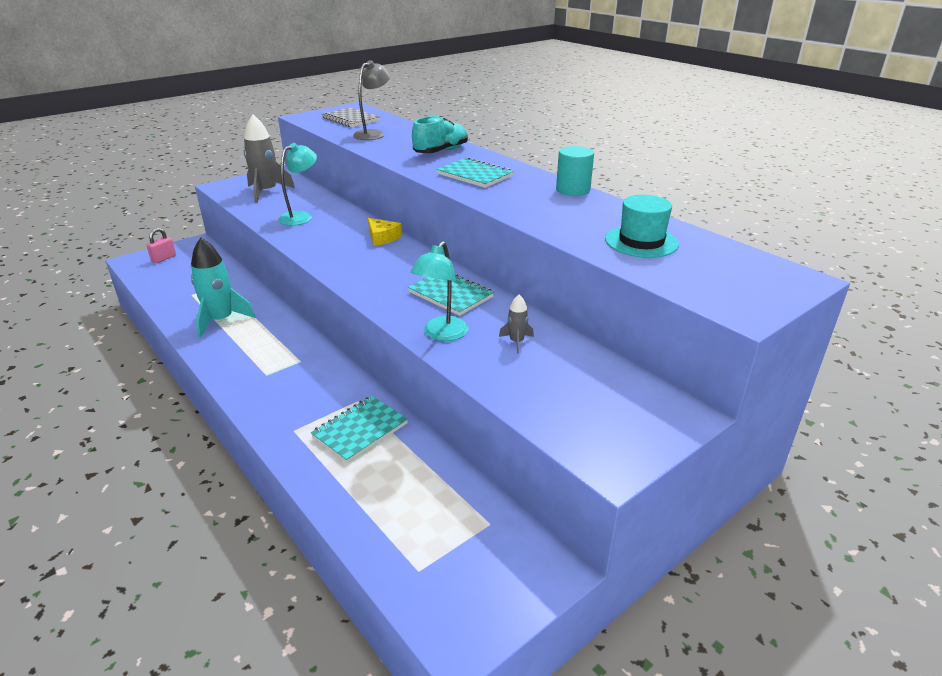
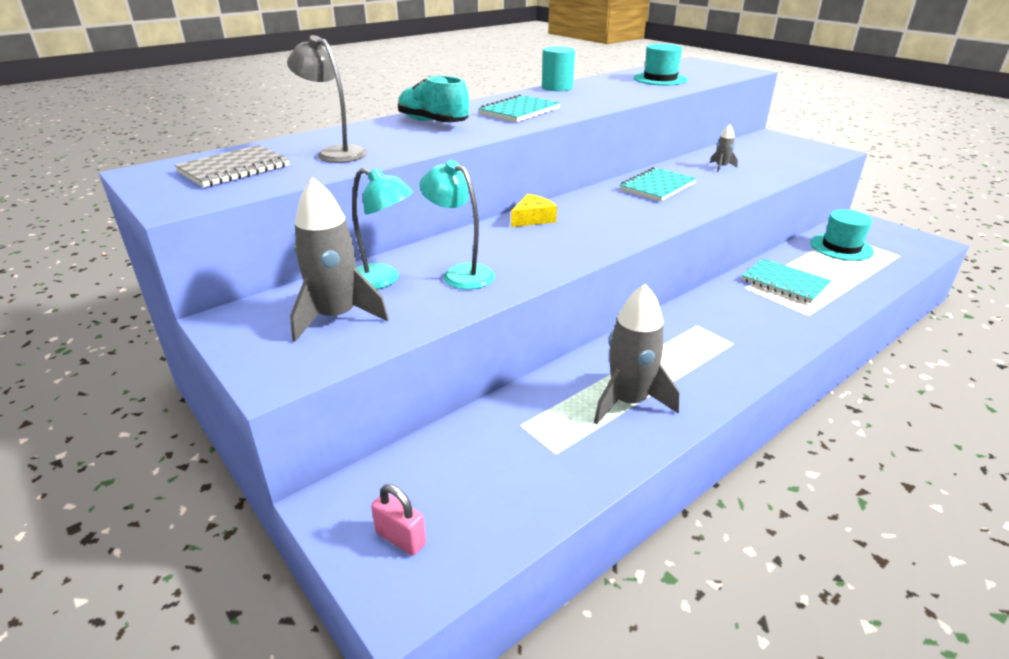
camera: 90 degrees left, 0 degrees up
(221, 320) = (628, 402): turquoise rocket -> grey rocket
(441, 334) = (728, 189): turquoise lamp -> turquoise lamp (383, 280)
(447, 509) = (841, 247): none -> turquoise hat

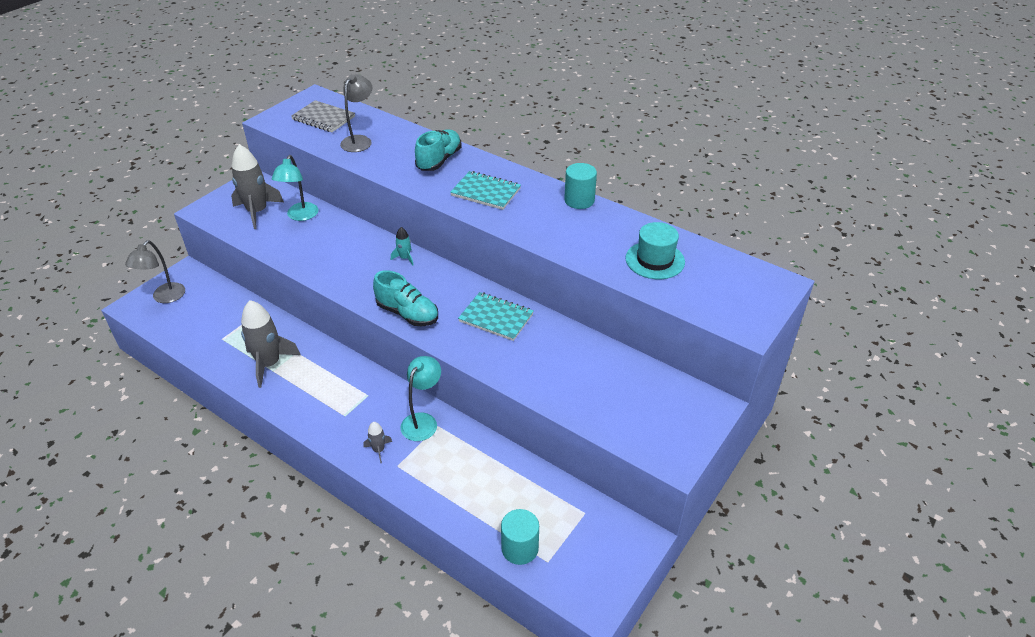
camera: 75 degrees right, 10 degrees up
(400, 538) = (164, 297): pink padlock -> grey lamp
(460, 273) = (312, 242): turquoise lamp -> turquoise lamp (423, 421)
(533, 219) = (405, 258): yellow cheese -> turquoise rocket
(642, 224) = (407, 313): none -> turquoise shoe
(721, 167) = (569, 360): grey rocket -> grey rocket (378, 450)
(784, 283) = (452, 454): turquoise notebook -> none
(841, 247) = (549, 509): turquoise hat -> none
(892, 264) = (520, 548): none -> turquoise cylinder

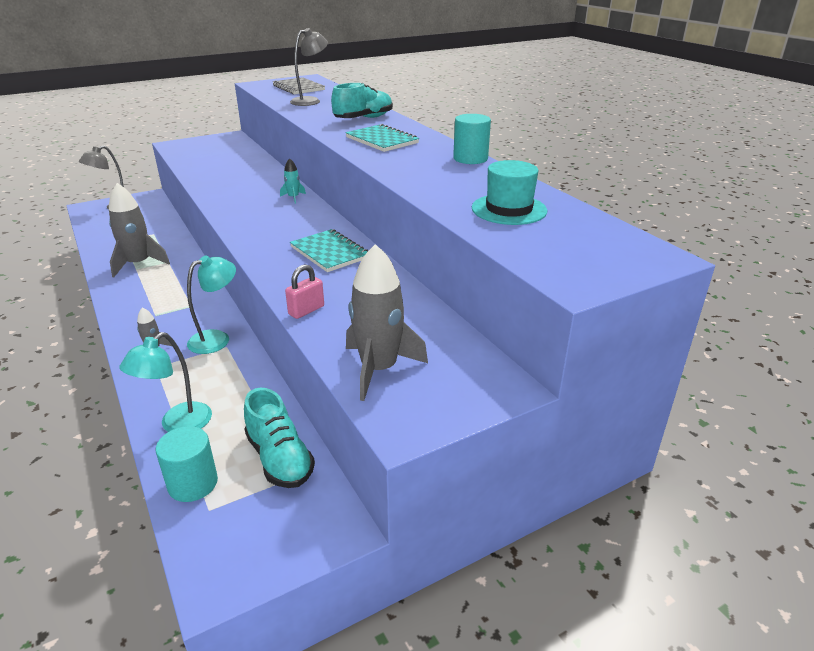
camera: 25 degrees right, 10 degrees down
(257, 212) = (211, 151): grey rocket -> grey rocket (378, 369)
(300, 216) = (240, 159): turquoise lamp -> turquoise lamp (178, 425)
(407, 313) = (251, 232): turquoise shoe -> turquoise shoe (279, 459)
(531, 385) = (306, 310): none -> pink padlock

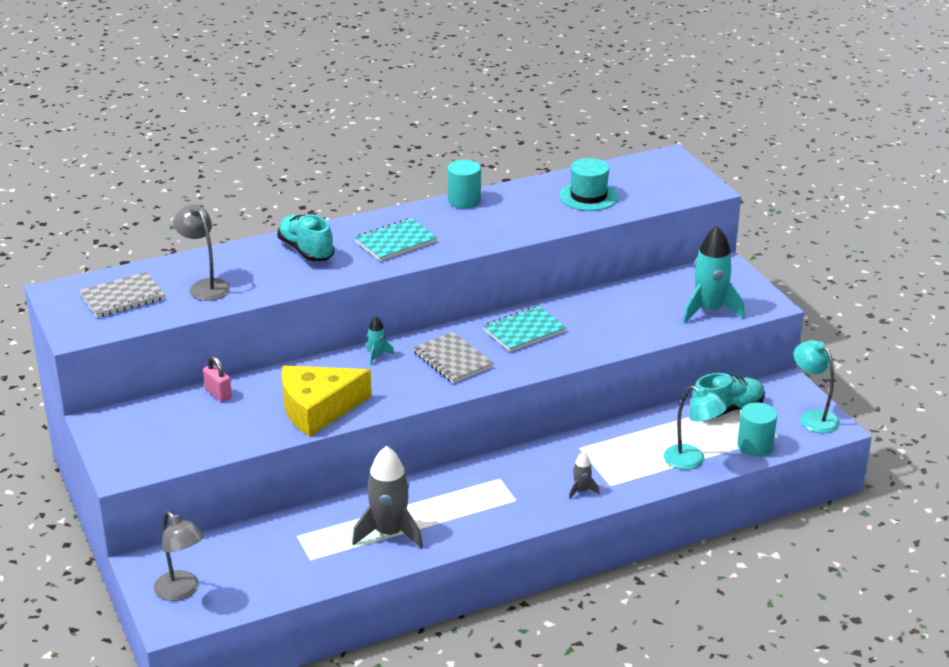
camera: 85 degrees left, 0 degrees up
(217, 339) = (565, 454): turquoise lamp -> turquoise lamp (813, 417)
(223, 184) = (318, 409): none -> yellow cheese
(282, 224) = (452, 360): none -> grey notebook
(306, 310) = (630, 341): pink padlock -> pink padlock (218, 394)
(378, 369) = (709, 310): grey rocket -> turquoise rocket

